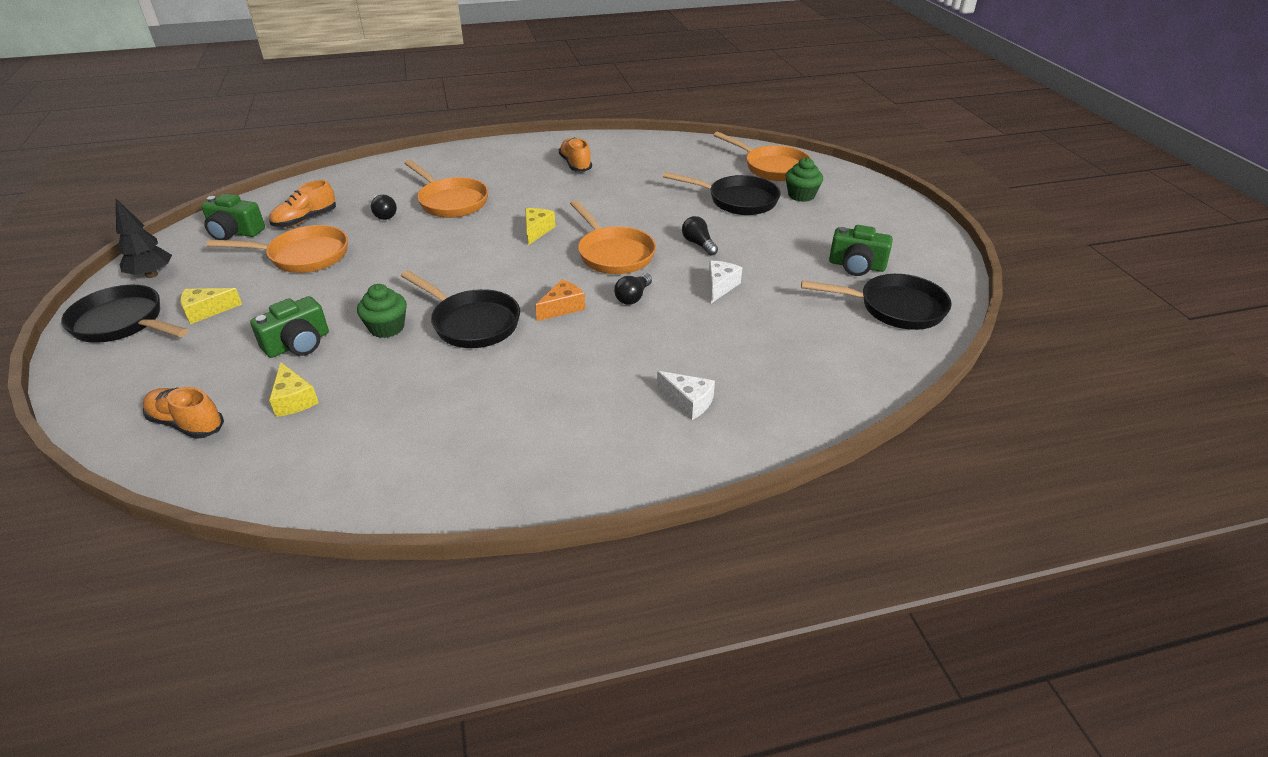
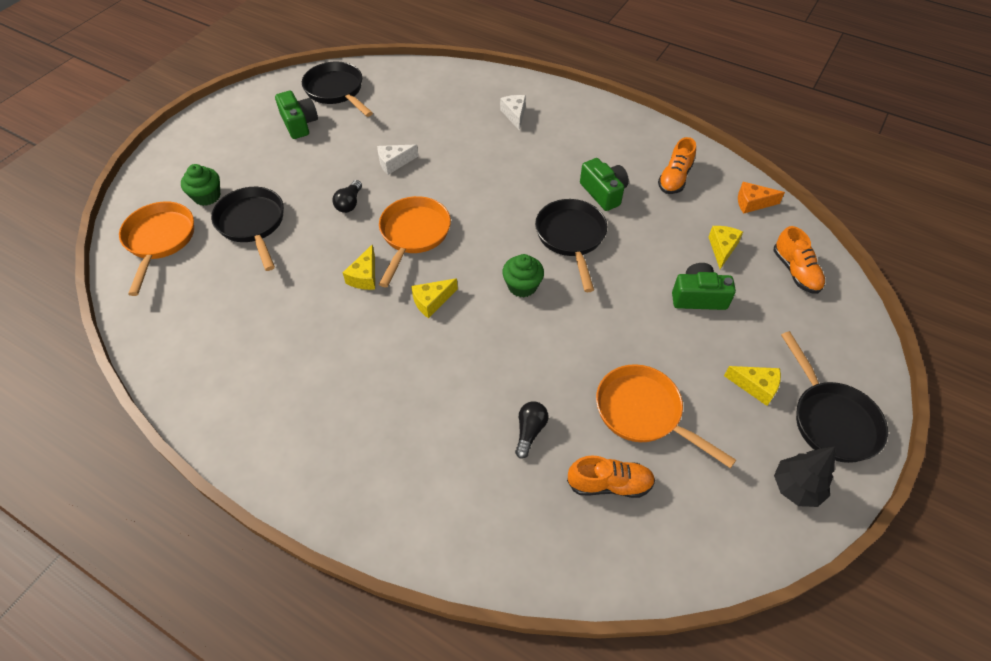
camera: 135 degrees left, 15 degrees up
(235, 232) = (691, 515): green camera -> green camera (603, 192)
(387, 328) = (629, 271): green cupcake -> green cupcake (522, 286)
(450, 201) = (454, 405): orange pan -> none
(562, 308) = (503, 211): orange cheese -> orange cheese (752, 203)
(575, 164) = (281, 379): orange shoe -> orange shoe (674, 178)
(607, 218) = (364, 276): none -> yellow cheese
(633, 297) = (453, 190): black light bulb -> none

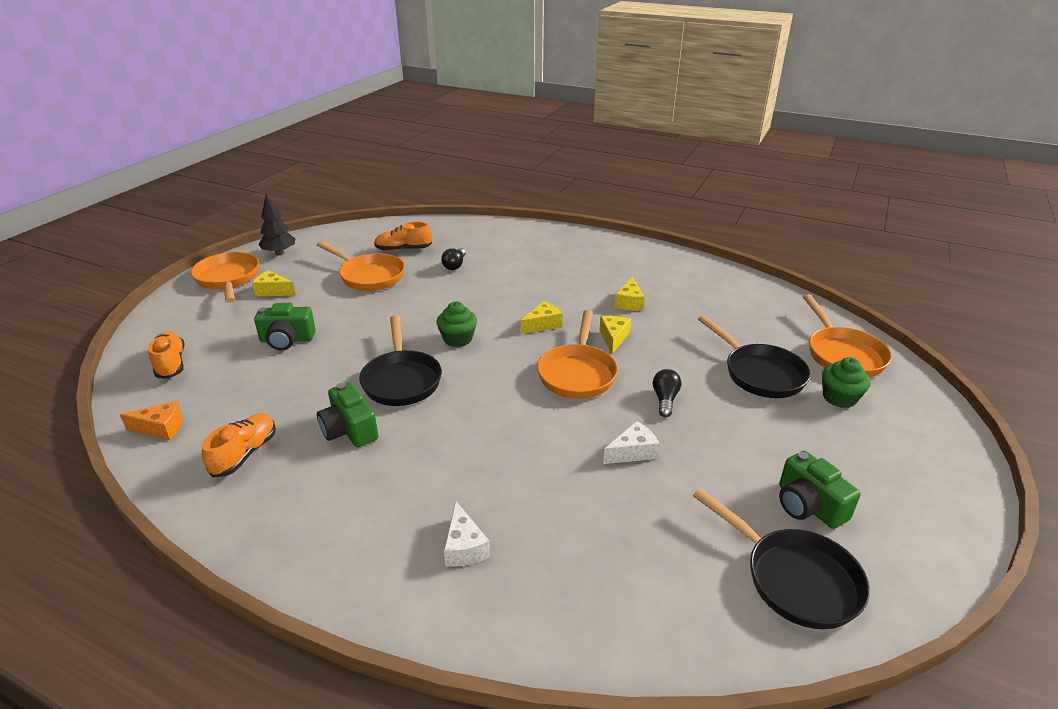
camera: 175 degrees right, 20 degrees down
(722, 248) = (235, 379): yellow cheese -> yellow cheese (629, 303)
(830, 419) = (228, 279): black pan -> orange pan

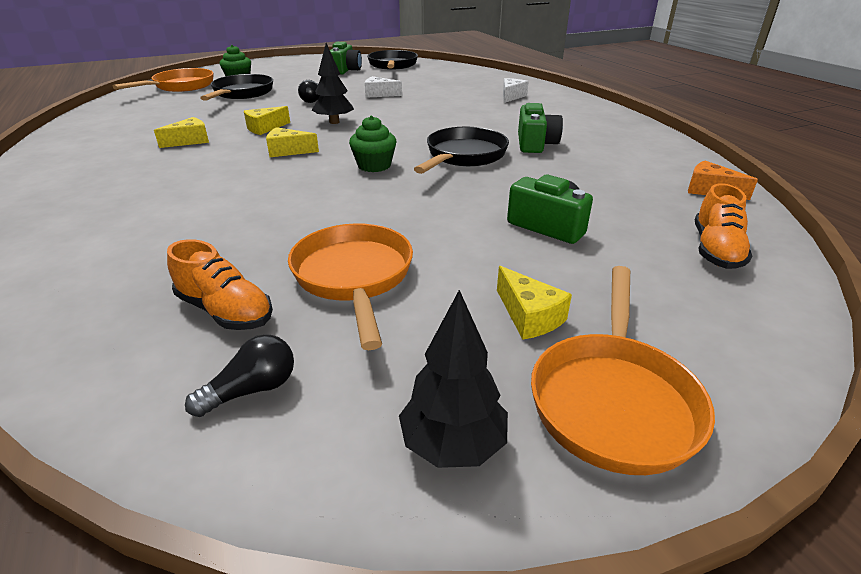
camera: 140 degrees left, 0 degrees up
(245, 454) = (627, 155): orange shoe -> none
(455, 265) = (224, 242): black light bulb -> black light bulb (252, 390)
(577, 373) = (334, 122): orange pan -> black tree

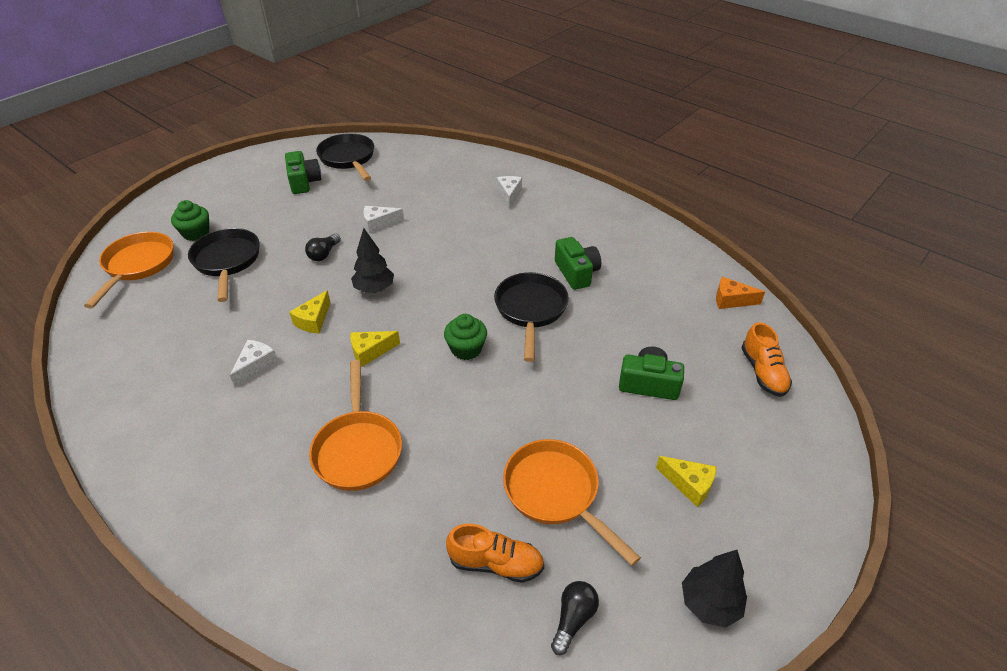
camera: 25 degrees left, 10 degrees up
(190, 141) = (256, 366): yellow cheese -> white cheese
(613, 399) = (768, 533): orange pan -> orange pan (358, 449)

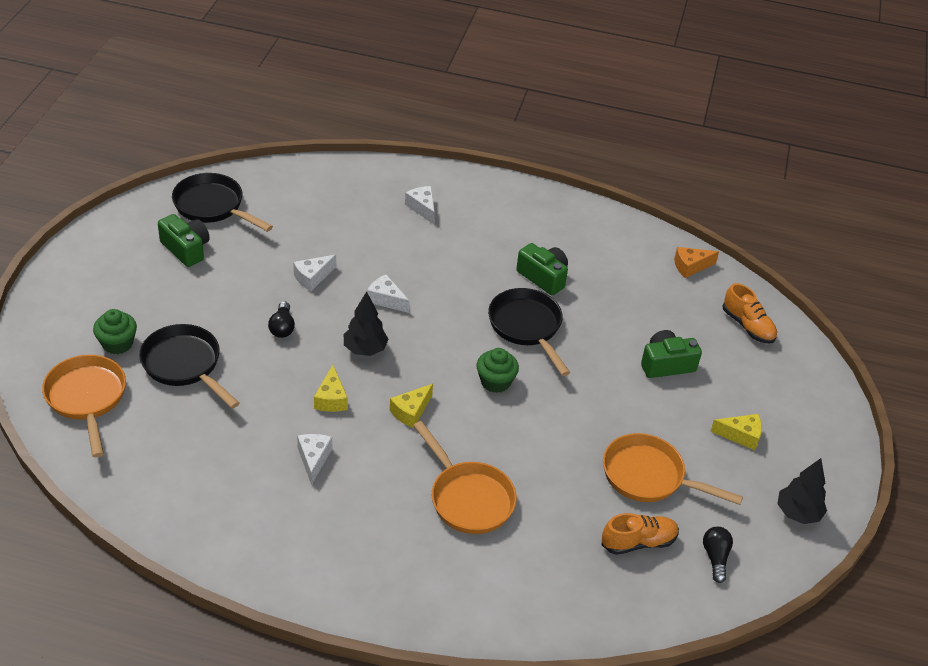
camera: 30 degrees left, 0 degrees up
(424, 255) = (386, 299): none -> white cheese

